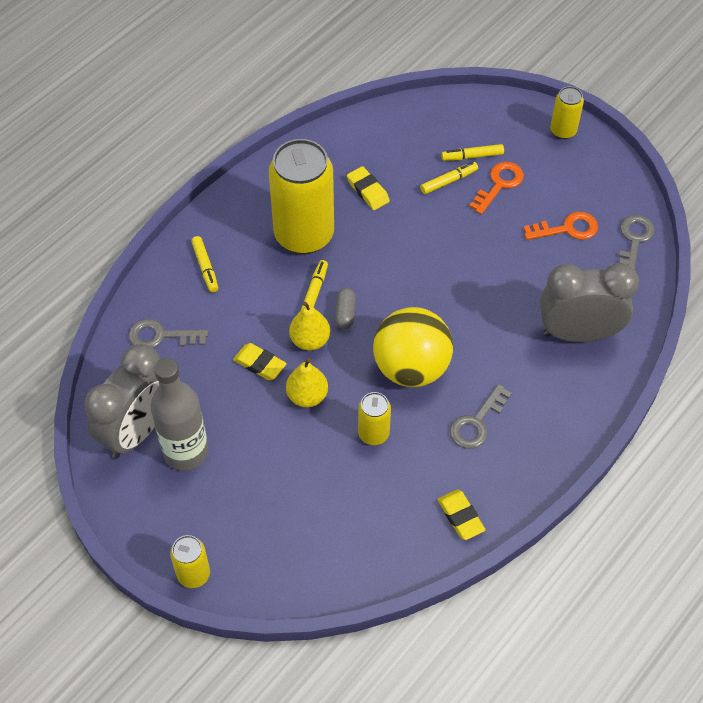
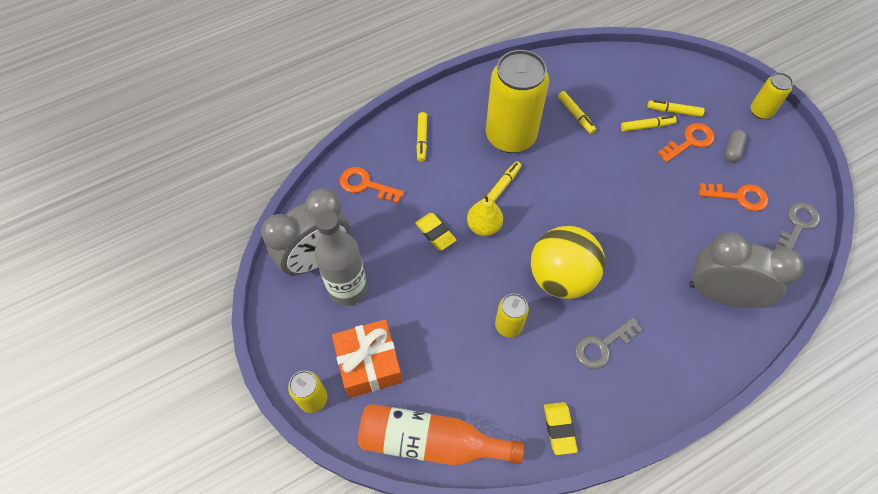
camera: 20 degrees right, 5 degrees up
(161, 336) = (366, 185): grey key -> orange key
(240, 520) = (369, 364): none -> orange gift
(307, 396) = (464, 273): yellow pear -> none
(334, 573) = (430, 441): none -> orange bottle
(345, 313) = (521, 212): grey capsule -> grey capsule (732, 150)
(368, 191) = (576, 115): yellow eraser -> yellow marker

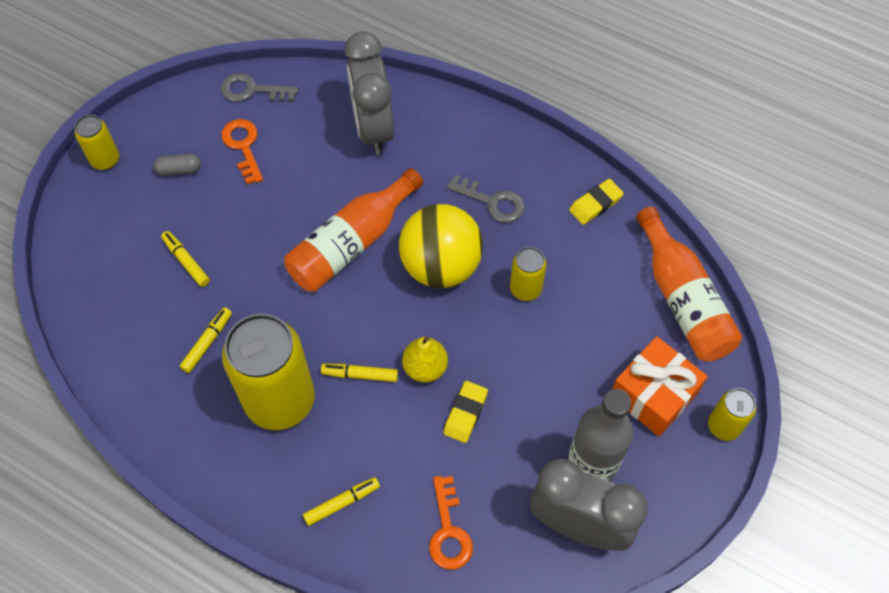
camera: 120 degrees left, 0 degrees up
(612, 228) = (351, 243): none -> orange bottle
(674, 111) = (147, 242): yellow marker -> none
(690, 141) = (187, 212): orange key -> none

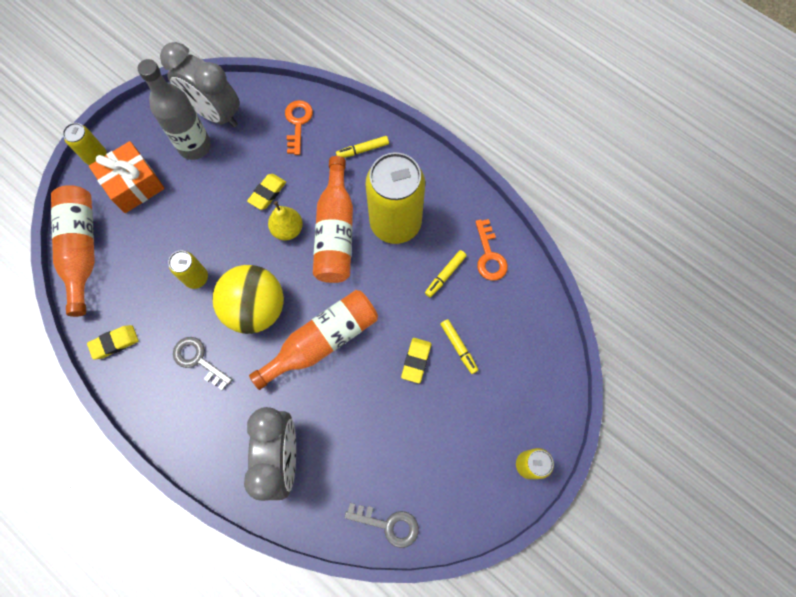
camera: 170 degrees left, 10 degrees up
(179, 170) = (461, 441): grey capsule -> none
(237, 239) = (416, 361): none -> yellow eraser
(243, 146) = (402, 457): orange key -> orange key (489, 255)
(360, 375) = (335, 232): yellow marker -> orange bottle

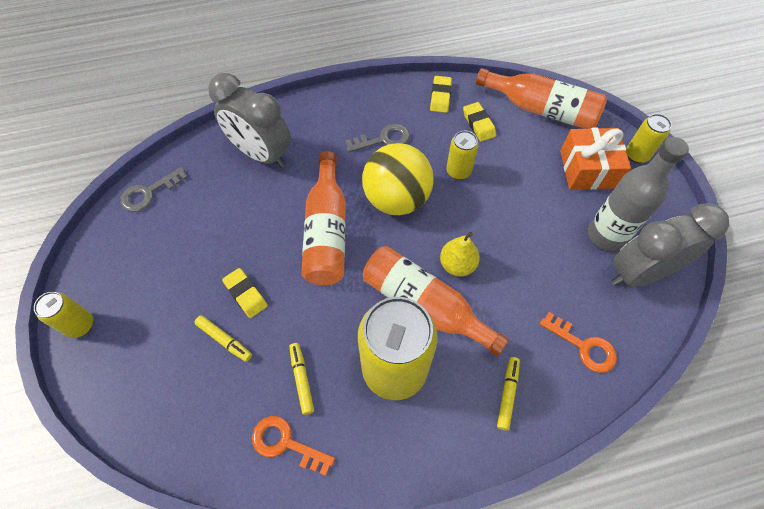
camera: 125 degrees right, 10 degrees down
(267, 193) = (510, 269): yellow eraser -> yellow eraser (478, 124)
(458, 347) = (224, 340): yellow marker -> yellow marker turned 150 degrees counterclockwise

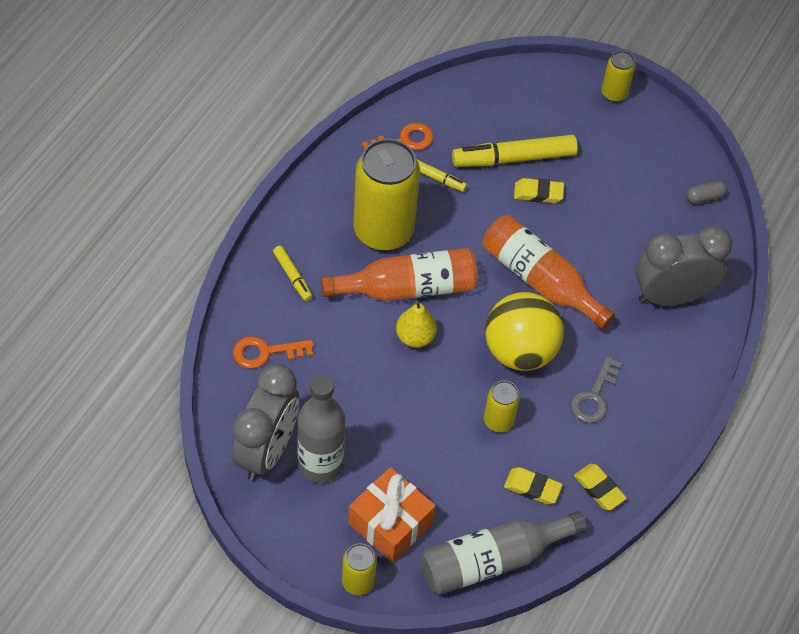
camera: 130 degrees right, 5 degrees down
(149, 193) = (704, 197): grey key -> grey capsule
(224, 340) = (513, 158): yellow marker -> yellow marker, size x1.96
(541, 109) = (493, 560): orange bottle -> grey bottle

